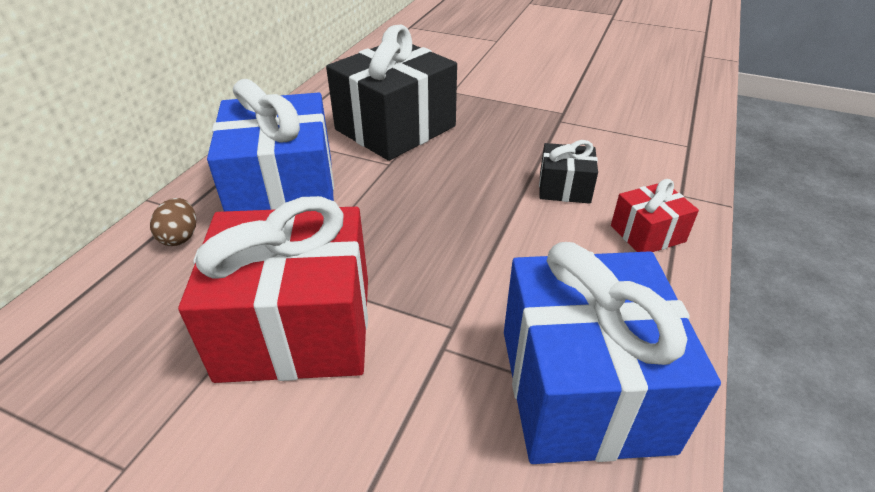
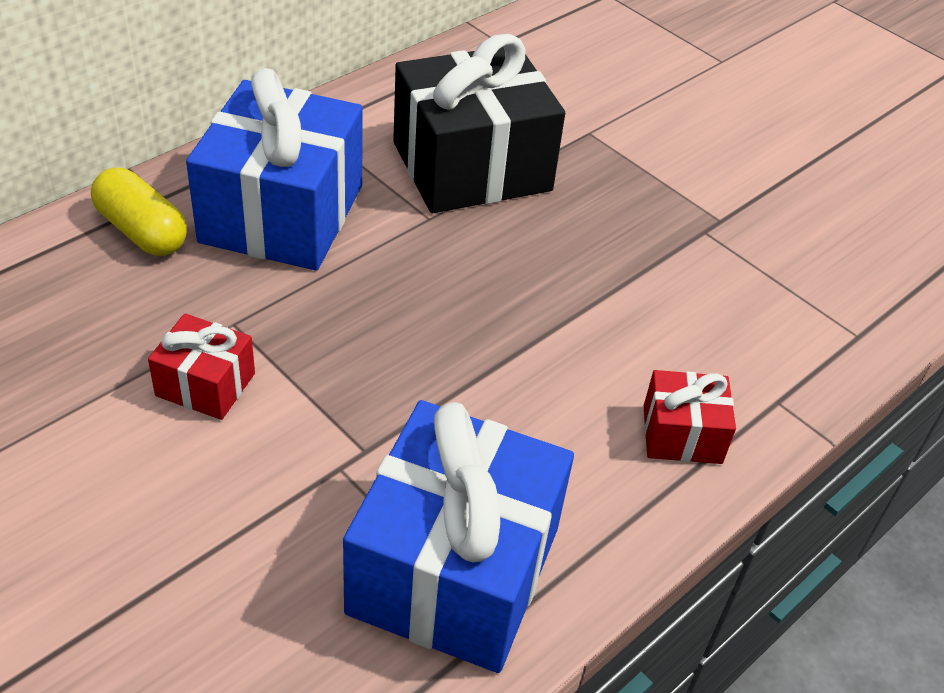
camera: 20 degrees right, 5 degrees up
(180, 237) = (142, 231): brown egg -> yellow capsule
(296, 327) = (205, 384): red gift -> red gift, size x0.47
(564, 188) = (627, 334): black gift -> none

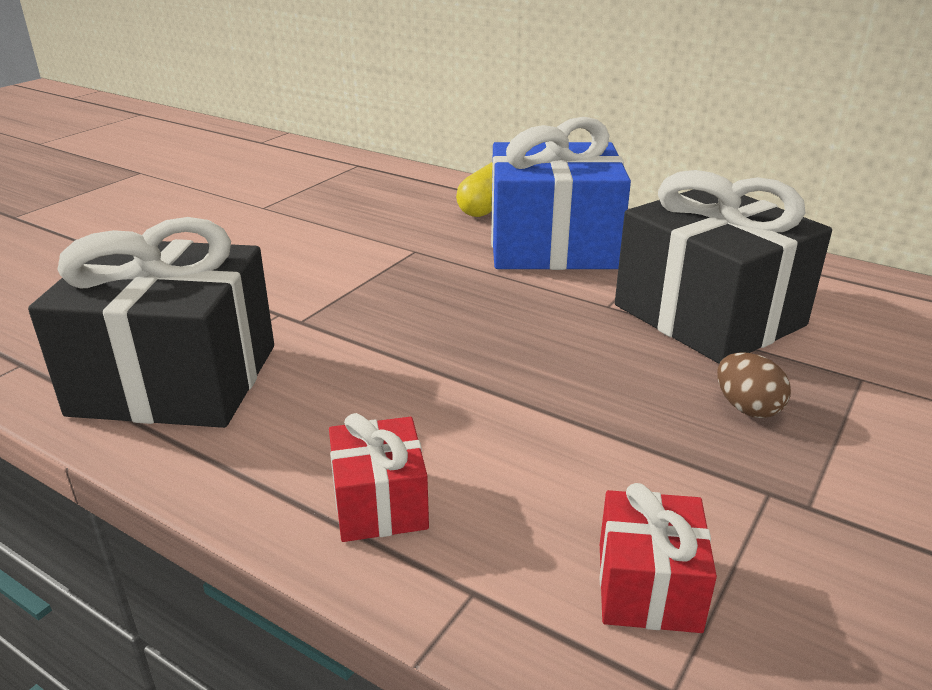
camera: 80 degrees right, 15 degrees down
(205, 384) = (347, 252): red gift -> red gift (648, 586)
(454, 570) = (175, 380): blue gift -> black gift
(611, 202) = (747, 408): none -> brown egg

